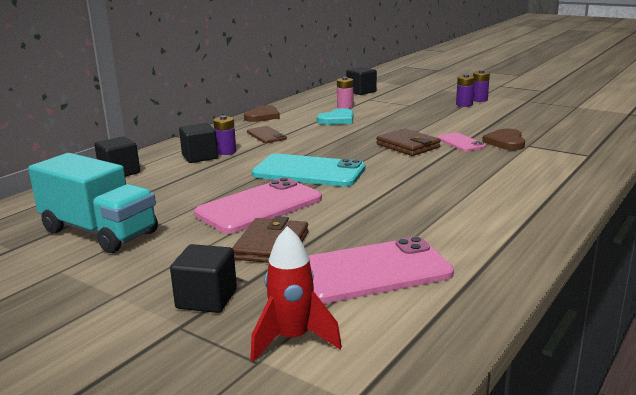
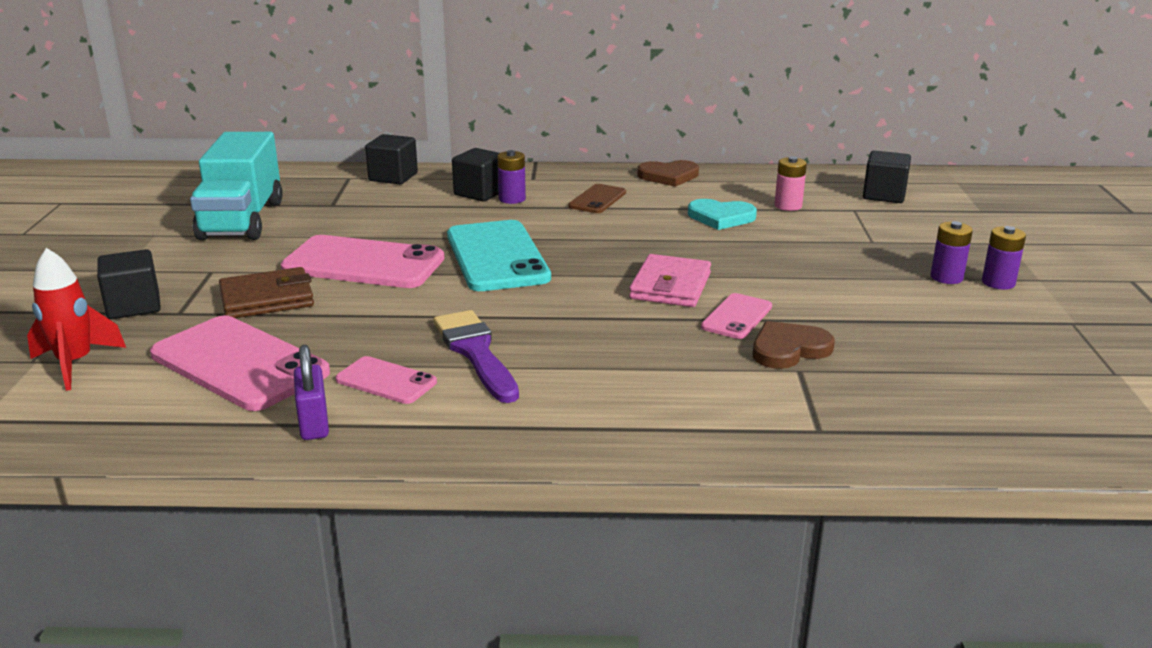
camera: 55 degrees right, 5 degrees up
(408, 146) = (670, 286): brown wallet -> pink wallet
(437, 201) = (476, 352): none -> purple brush
(449, 230) = (386, 381): none -> pink phone
(489, 260) = (314, 424): none -> purple padlock

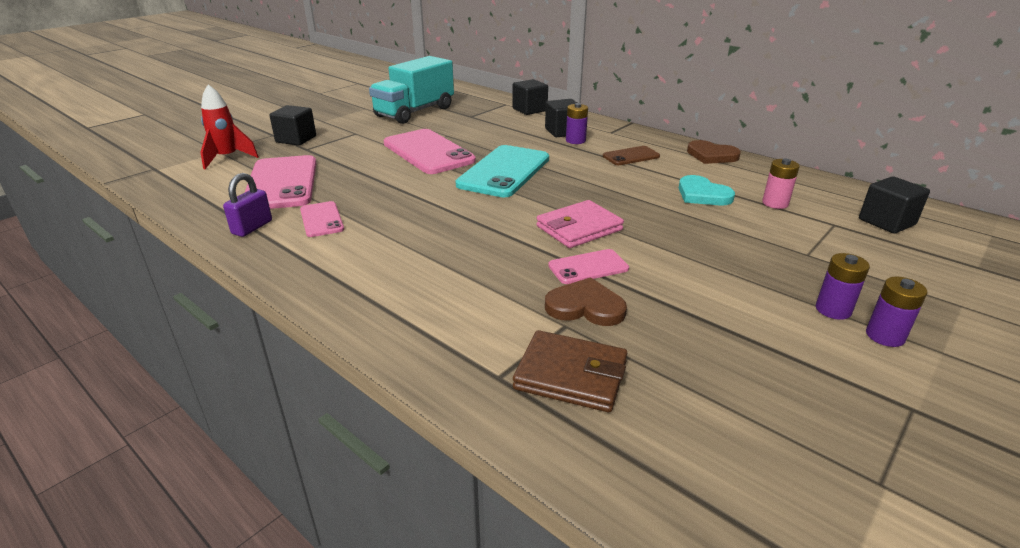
camera: 40 degrees right, 5 degrees up
(267, 299) = (352, 155): brown wallet -> brown wallet (571, 375)
(476, 352) = (391, 223): purple brush -> none

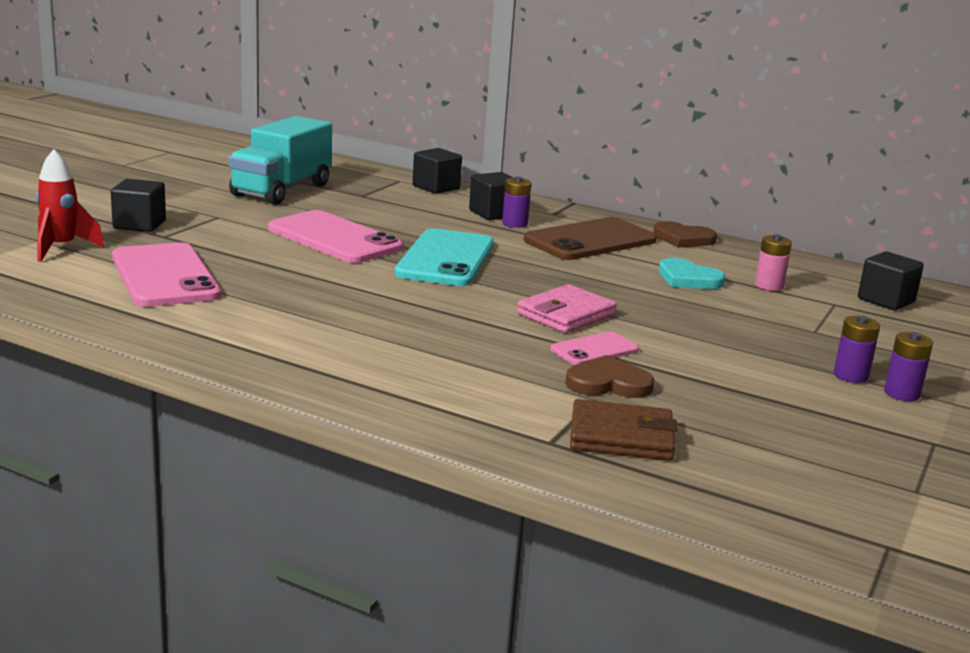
camera: 15 degrees left, 10 degrees down
(252, 227) = (168, 324): purple padlock -> none
(321, 219) = (251, 314): pink phone -> none
(631, 156) = (590, 240): brown phone -> brown phone, size x1.94

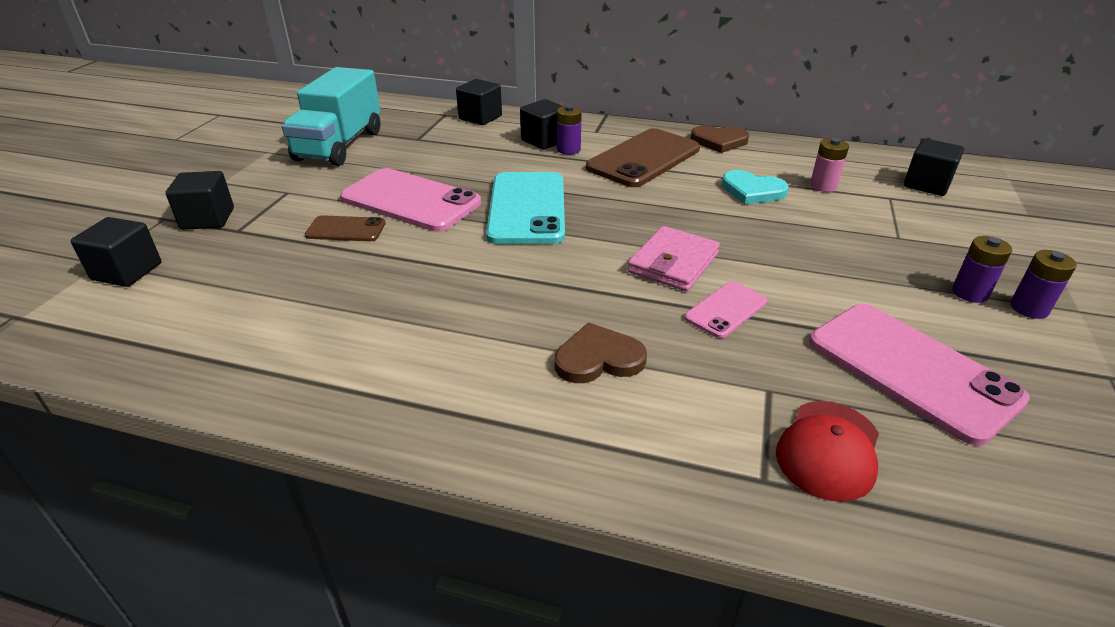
camera: 10 degrees left, 15 degrees up
(61, 248) = (127, 271): red rocket -> black cube
(165, 276) = (251, 292): pink phone -> pink phone (911, 370)
(264, 249) = (346, 229): none -> brown phone
(608, 383) = (766, 360): brown heart -> brown heart (598, 358)
(621, 437) = (828, 450): brown wallet -> red cap

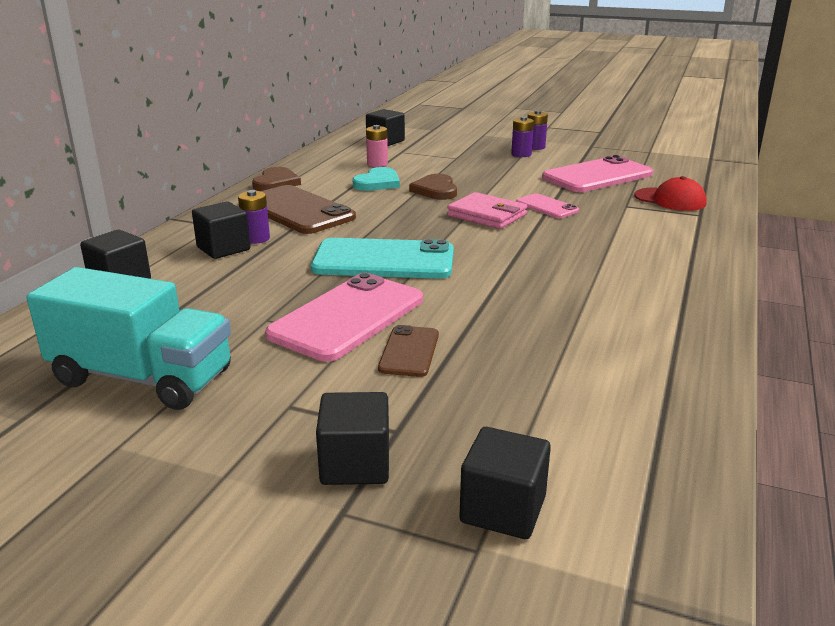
camera: 85 degrees left, 10 degrees down
(598, 358) = (611, 244): brown heart -> brown heart (435, 190)

